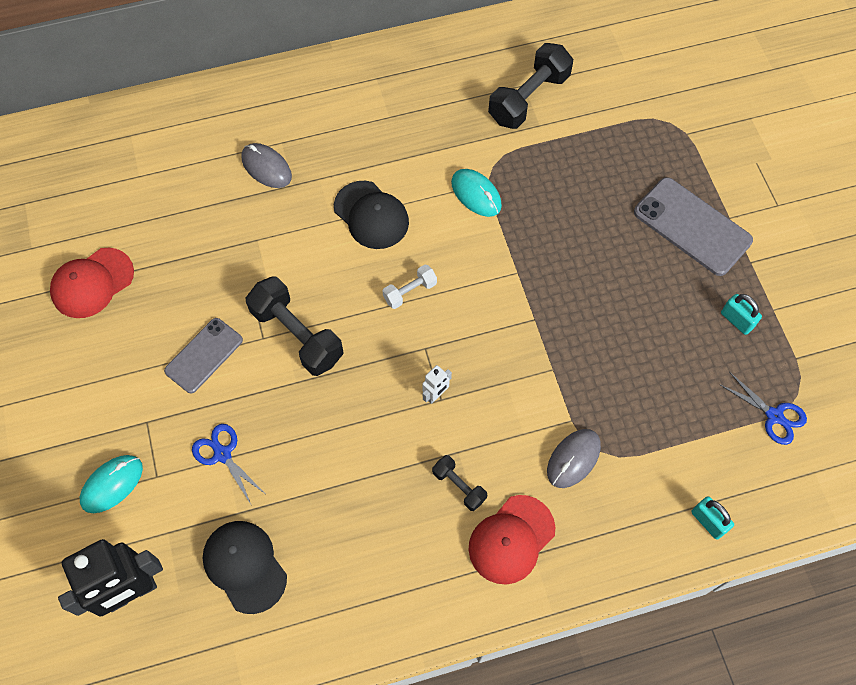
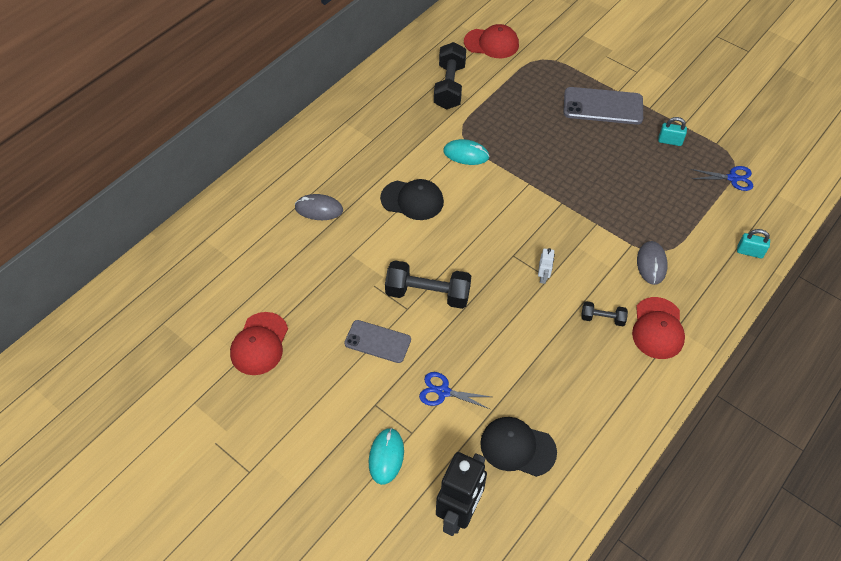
camera: 35 degrees left, 10 degrees down
(204, 355) = (377, 341): grey phone -> grey phone turned 75 degrees counterclockwise
(410, 292) = (475, 229): white dumbbell -> none
(626, 69) = (491, 43): none -> red cap

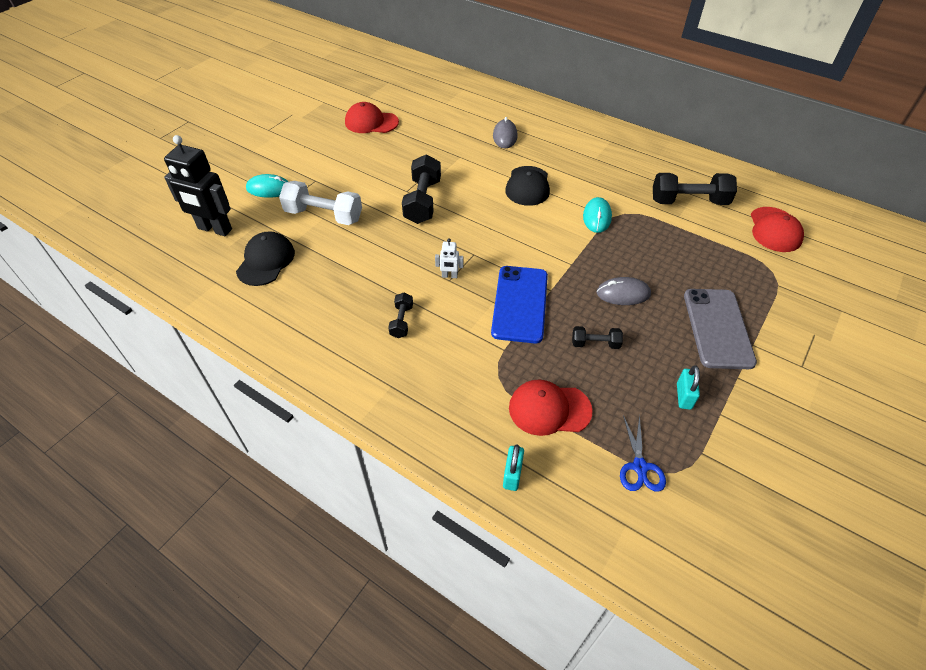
camera: 85 degrees right, 5 degrees down
(377, 341) = (373, 177): grey phone -> none
(443, 392) = (324, 215): blue scissors -> white dumbbell
(579, 227) = (520, 304): none -> blue phone
(622, 183) = (595, 343): none -> black dumbbell
(651, 264) = (478, 366): grey mouse -> grey mouse (623, 294)
(658, 328) = (390, 368): red cap -> red cap (549, 409)

